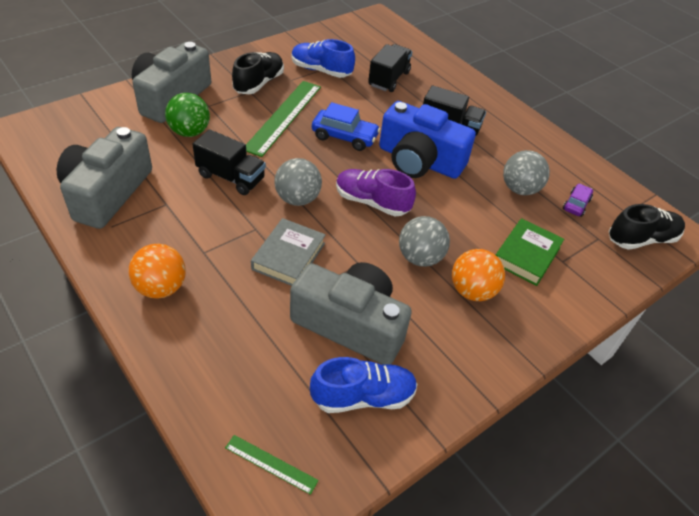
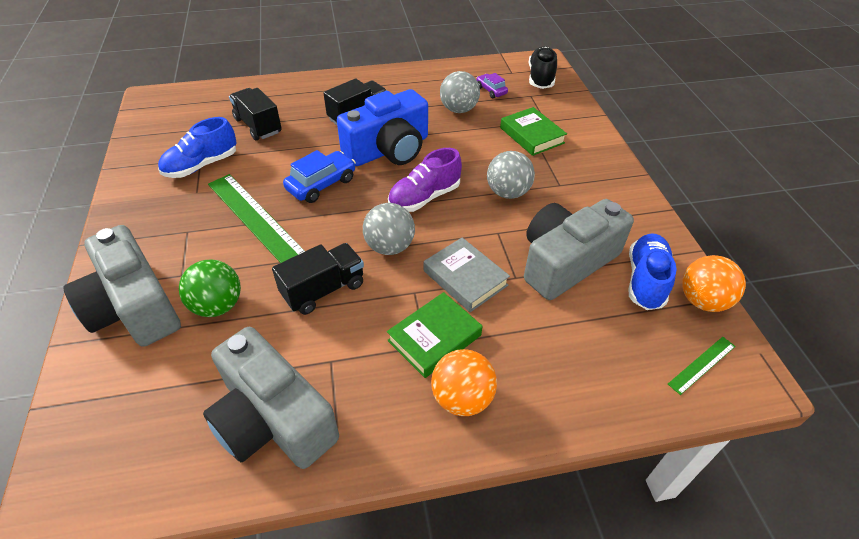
camera: 60 degrees left, 0 degrees up
(213, 255) = (434, 338): none -> green book
(259, 83) = (179, 219): black shoe -> none
(472, 291) = (556, 177): orange ball -> orange ball (702, 301)

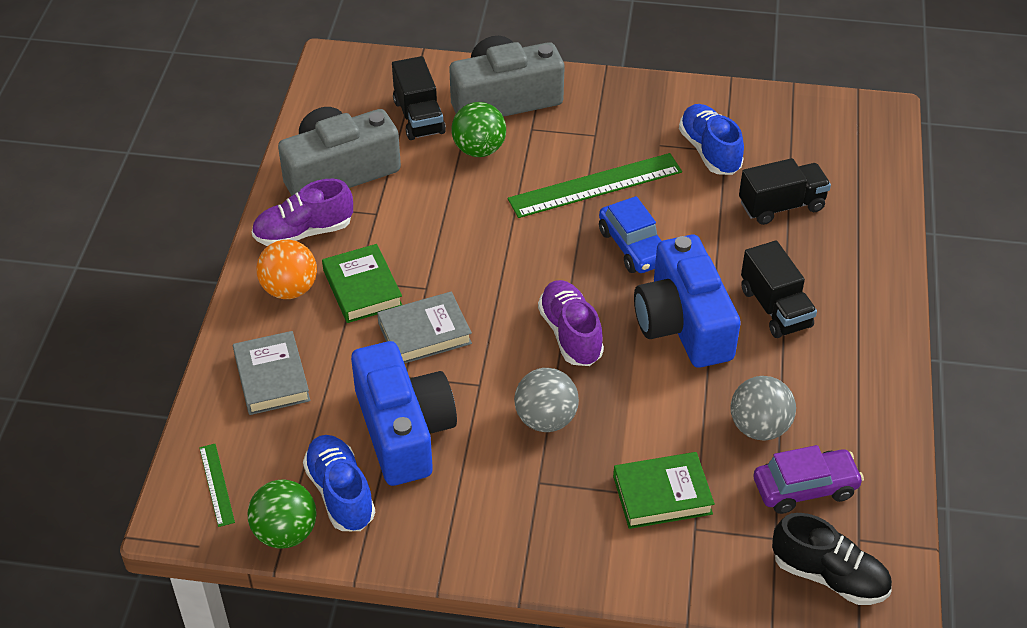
camera: 110 degrees right, 0 degrees up
(323, 290) = (463, 222): black truck -> black truck (419, 117)
(378, 417) = (303, 232): none -> purple shoe
(389, 247) = (500, 284): grey ball -> none
(491, 90) = (805, 488): purple car -> purple car, size x1.64
(566, 262) = (403, 430): grey camera -> blue camera
(572, 369) = (271, 378): none -> grey book
(645, 280) = (340, 493): blue shoe -> blue shoe turned 150 degrees counterclockwise
(702, 301) = (285, 533): orange ball -> green ball

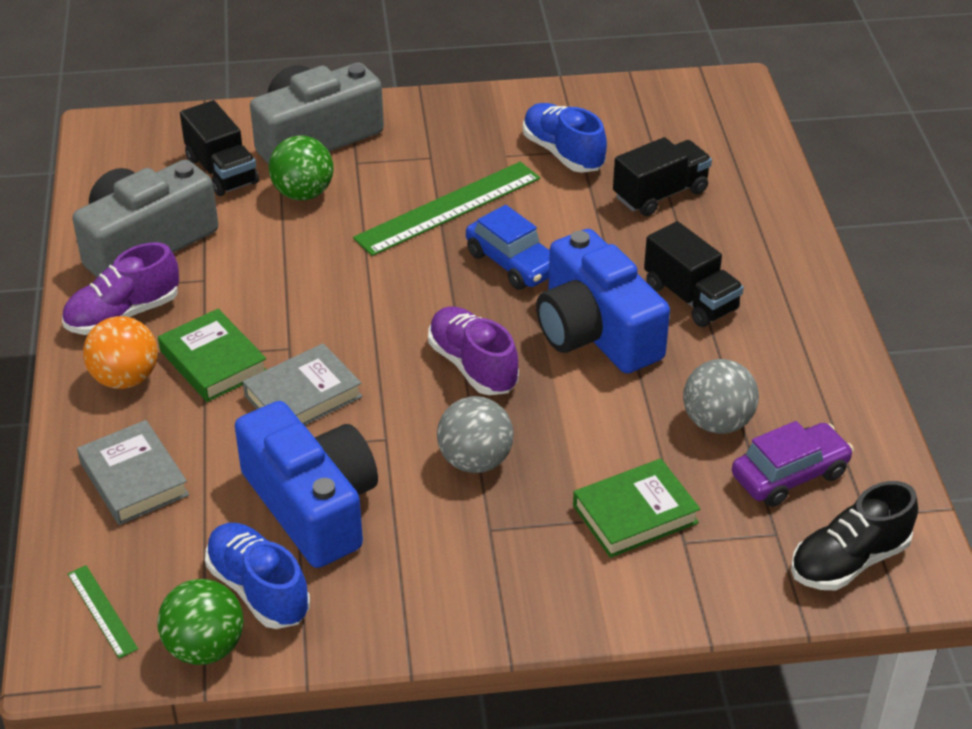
camera: 15 degrees left, 5 degrees down
(829, 576) = (849, 561): black shoe -> black shoe turned 135 degrees clockwise

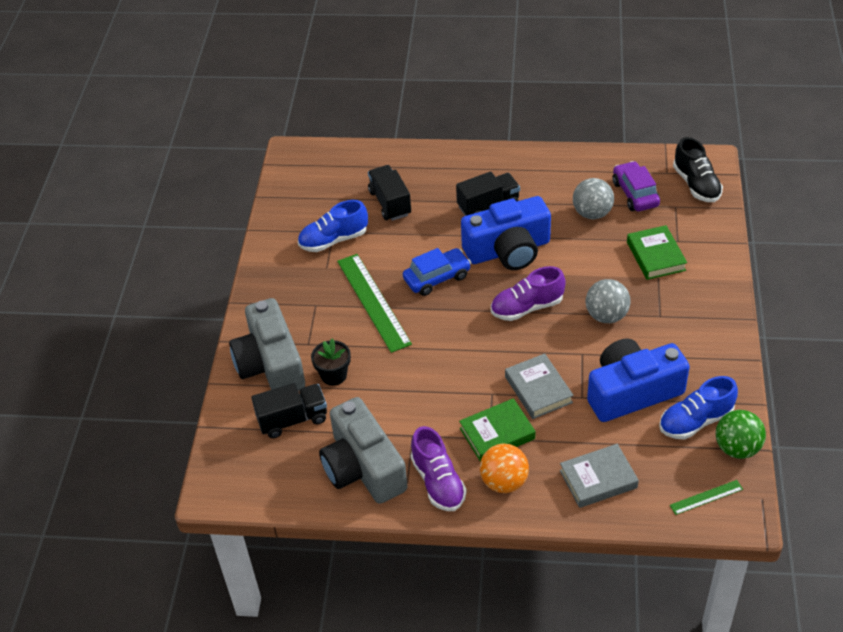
camera: 75 degrees left, 5 degrees up
(303, 193) = (334, 375): green ball -> black flower pot

